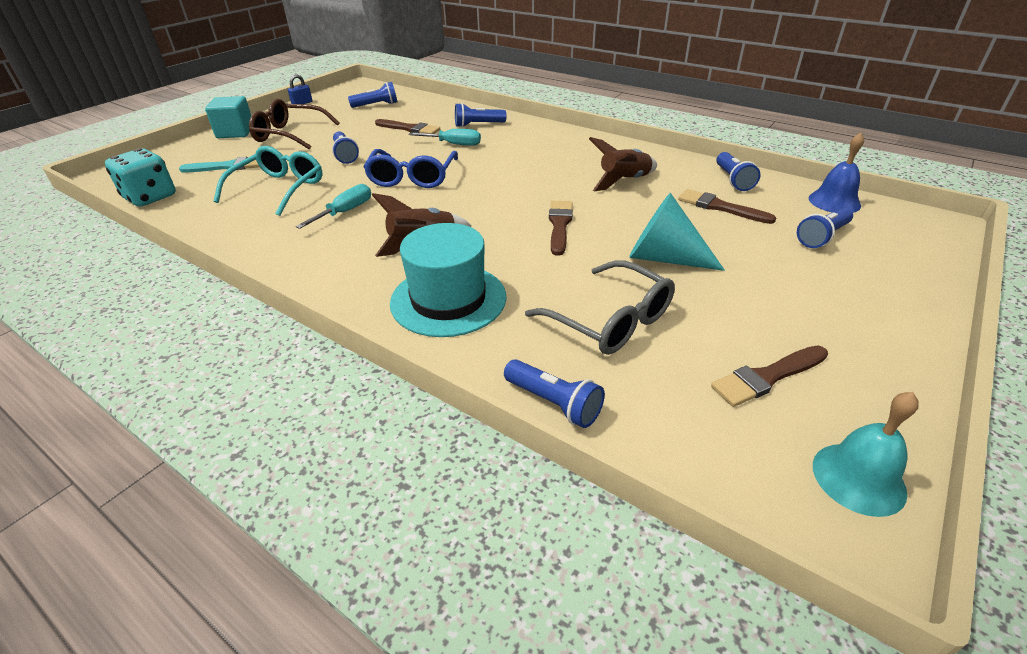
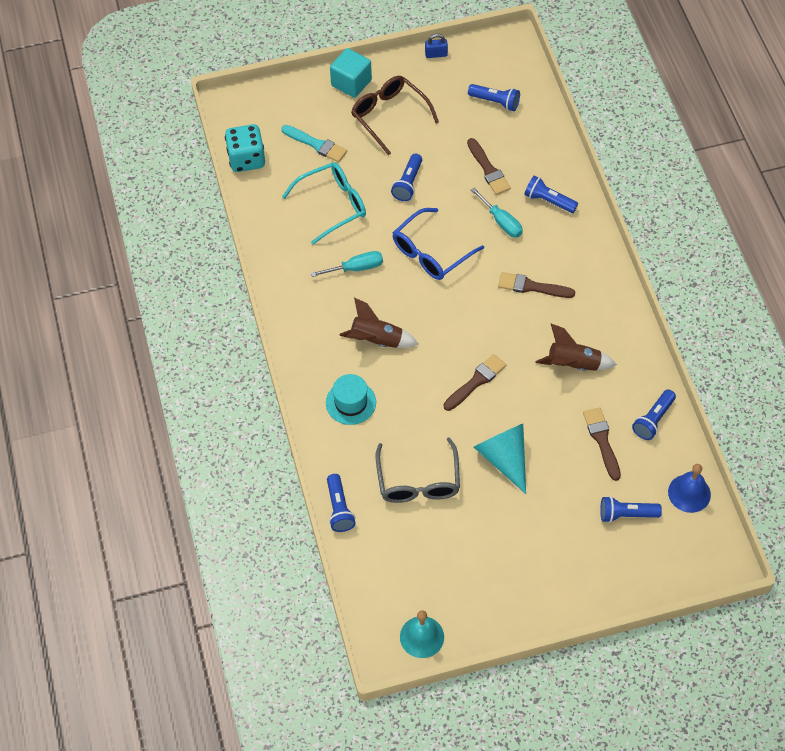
camera: 40 degrees right, 20 degrees up
(448, 299) = (351, 402): turquoise hat -> turquoise hat, size x0.64
(767, 377) = (451, 570): brown brush -> brown brush (531, 287)

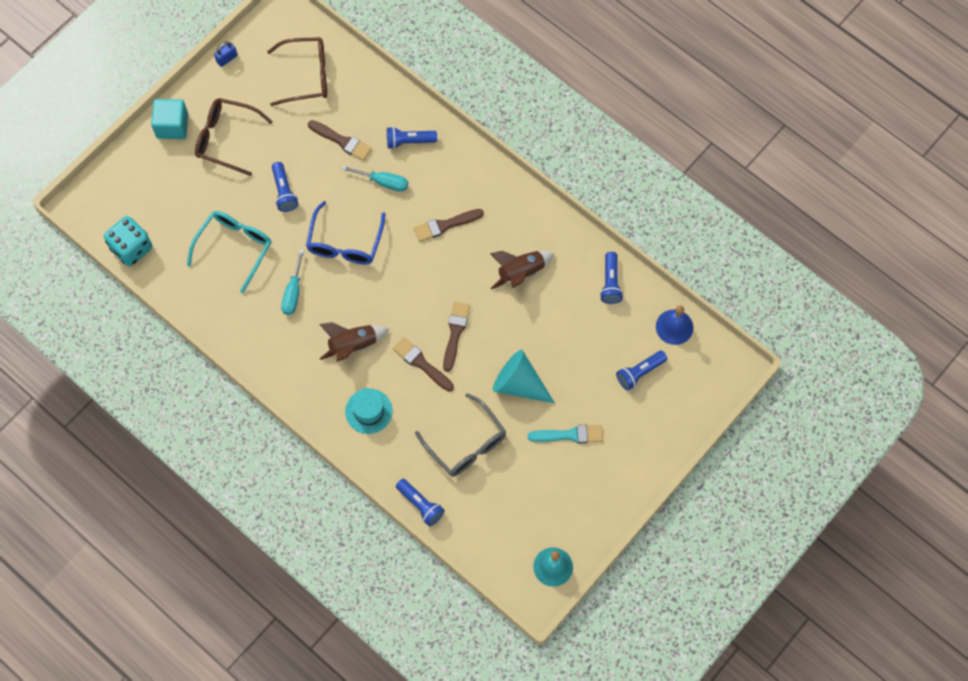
camera: 35 degrees left, 10 degrees up
(316, 144) = (182, 200): turquoise brush -> turquoise brush (570, 435)
(356, 268) = (293, 292): turquoise screwdriver -> turquoise screwdriver turned 150 degrees clockwise
(495, 102) = (306, 76): blue flashlight -> brown glasses
(602, 440) = (583, 323): brown brush -> brown brush (421, 363)

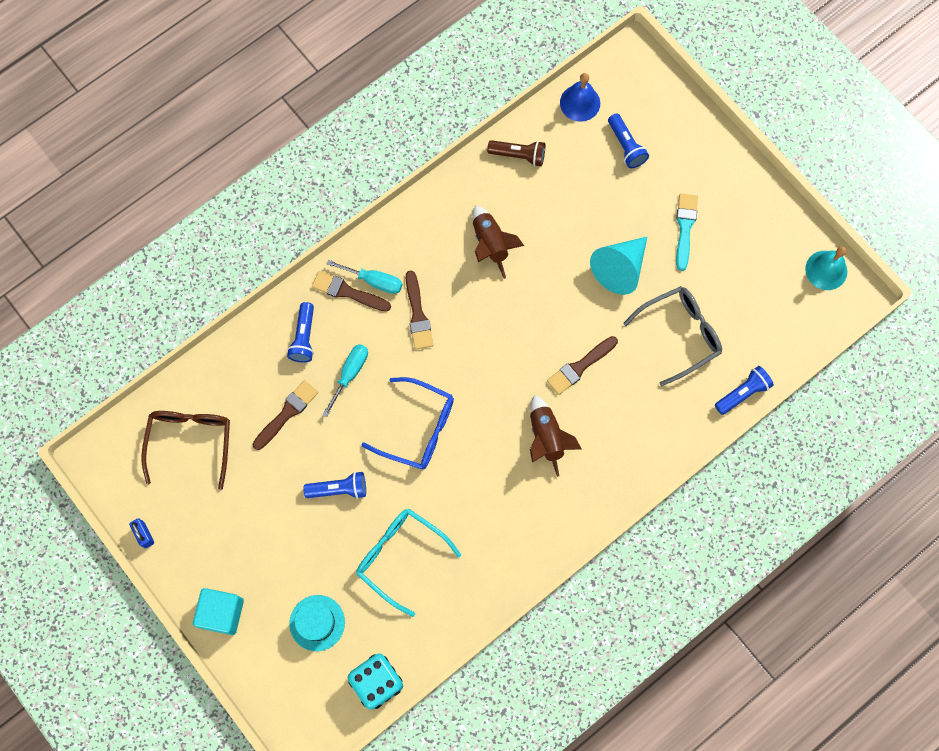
camera: 80 degrees left, 5 degrees up
(226, 139) = (254, 549): brown glasses -> none
(293, 292) = (469, 496): turquoise screwdriver -> turquoise screwdriver (374, 281)
(368, 411) = (627, 432): turquoise hat -> turquoise hat (317, 623)
(455, 333) = (549, 325): brown brush -> brown brush (347, 292)
(610, 283) = (519, 155): blue flashlight -> brown flashlight

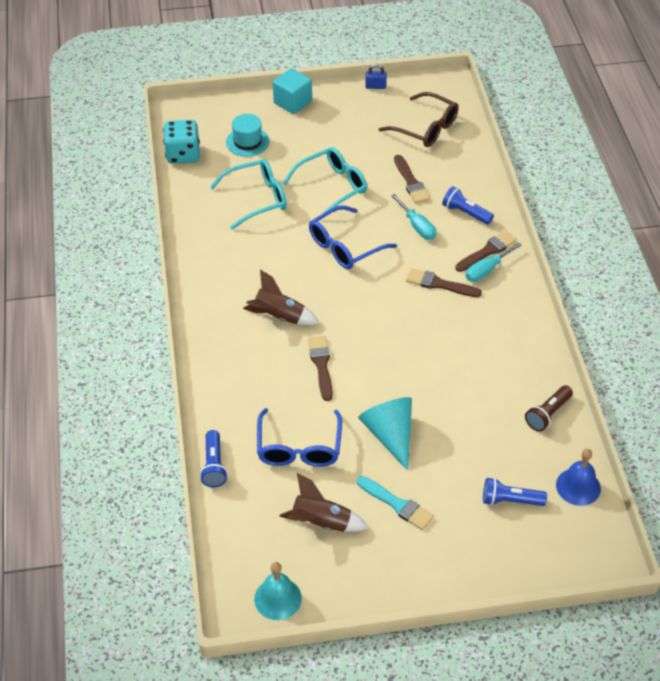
camera: 120 degrees right, 25 degrees down
(339, 489) = (332, 187): blue flashlight -> turquoise glasses
(490, 244) = (472, 356): brown rocket -> brown rocket (321, 523)
(680, 334) = (299, 448): grey glasses -> blue glasses

